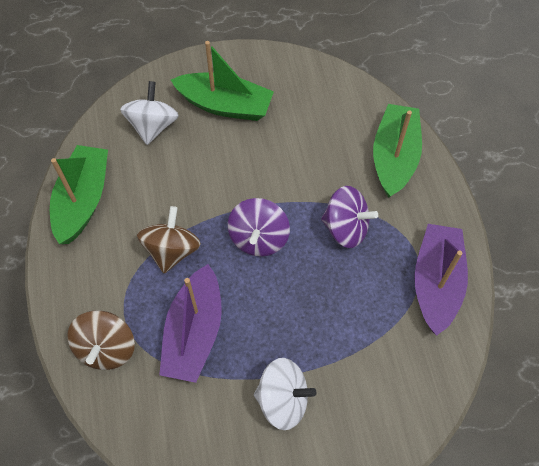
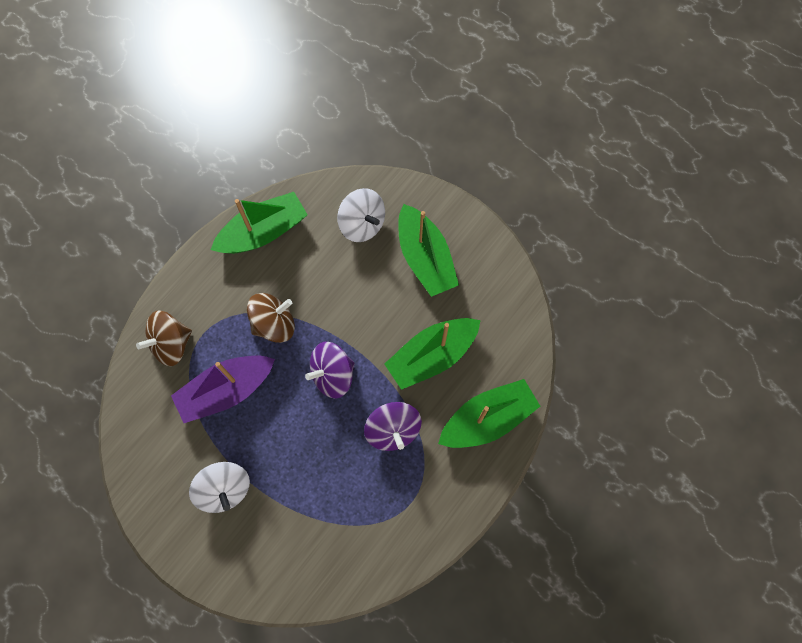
camera: 50 degrees right, 10 degrees up
(153, 126) = (362, 224): white spinning top -> white spinning top turned 75 degrees clockwise
(309, 157) = (432, 356): none -> green boat
(436, 283) = (401, 530): purple boat -> none

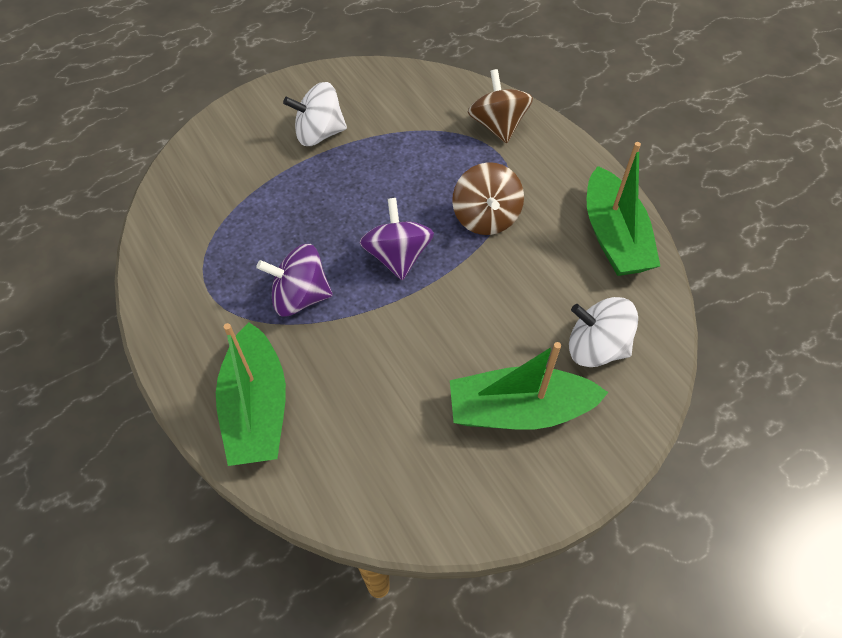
camera: 110 degrees right, 15 degrees down
(226, 390) = (424, 158): purple boat -> none
(362, 224) = (596, 347): white spinning top -> white spinning top turned 45 degrees clockwise
(432, 356) = (373, 370): green boat -> none

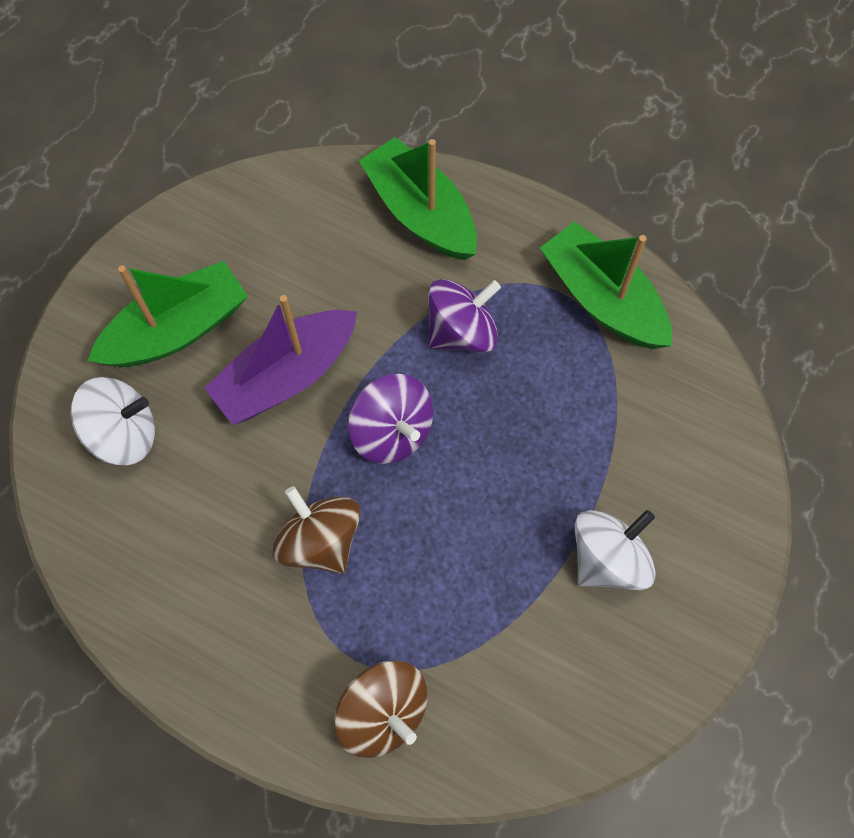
camera: 150 degrees right, 10 degrees up
(450, 329) = (286, 376): none -> purple boat
(614, 236) = (151, 597): green boat -> green boat (602, 299)

